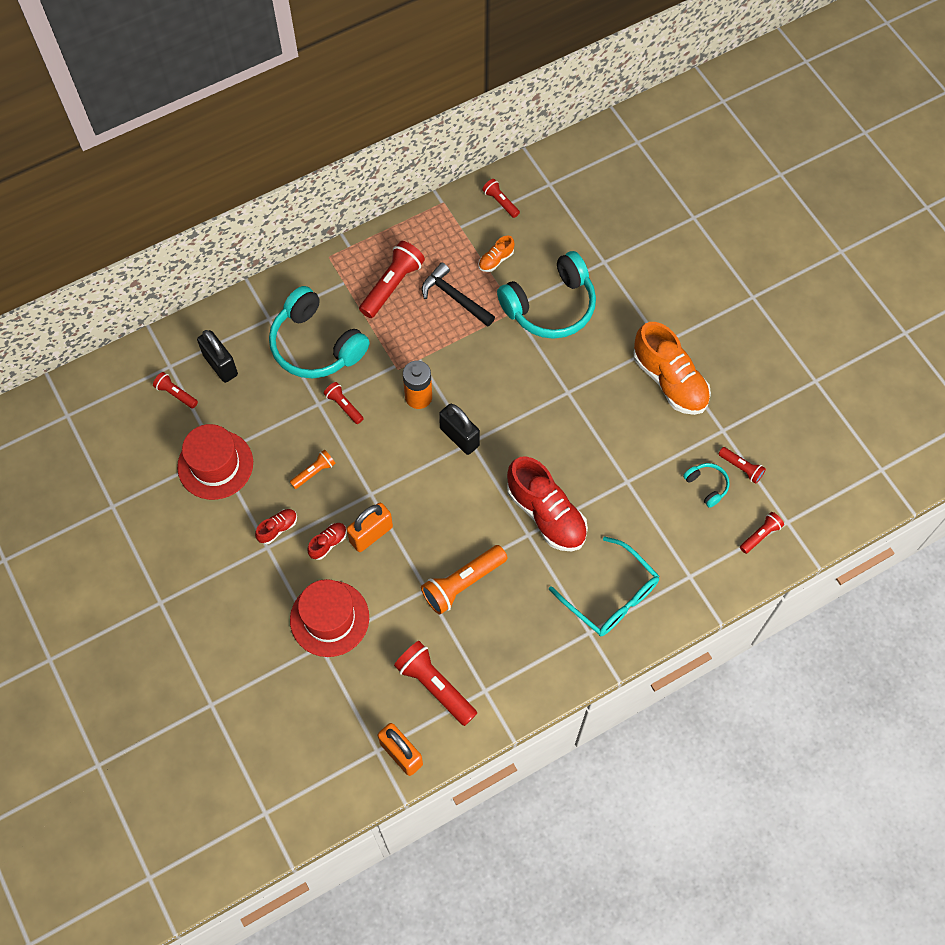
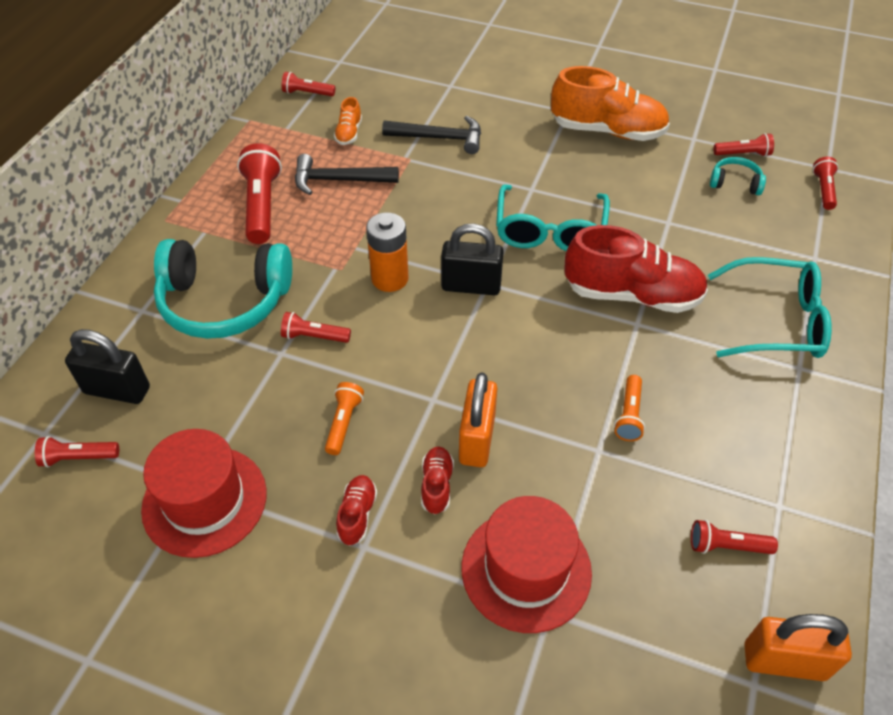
camera: 40 degrees left, 15 degrees down
(435, 686) = (727, 546): red flashlight -> red flashlight, size x0.55
(463, 583) = (629, 415): orange flashlight -> orange flashlight, size x0.55
(545, 433) = (550, 231): none -> turquoise glasses
(550, 306) = (439, 138): turquoise headphones -> black hammer

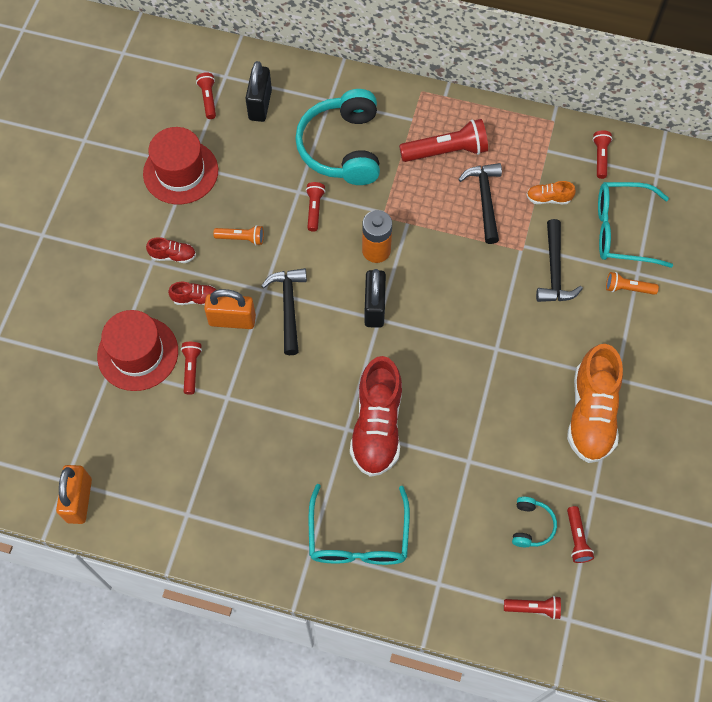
camera: 85 degrees right, 15 degrees up
(462, 373) = (288, 307): none -> black hammer
(550, 231) = (444, 364): turquoise glasses -> turquoise glasses (621, 230)
(629, 415) = (258, 419): orange flashlight -> orange flashlight (628, 288)
(727, 546) = (155, 475): red flashlight -> red flashlight (191, 369)

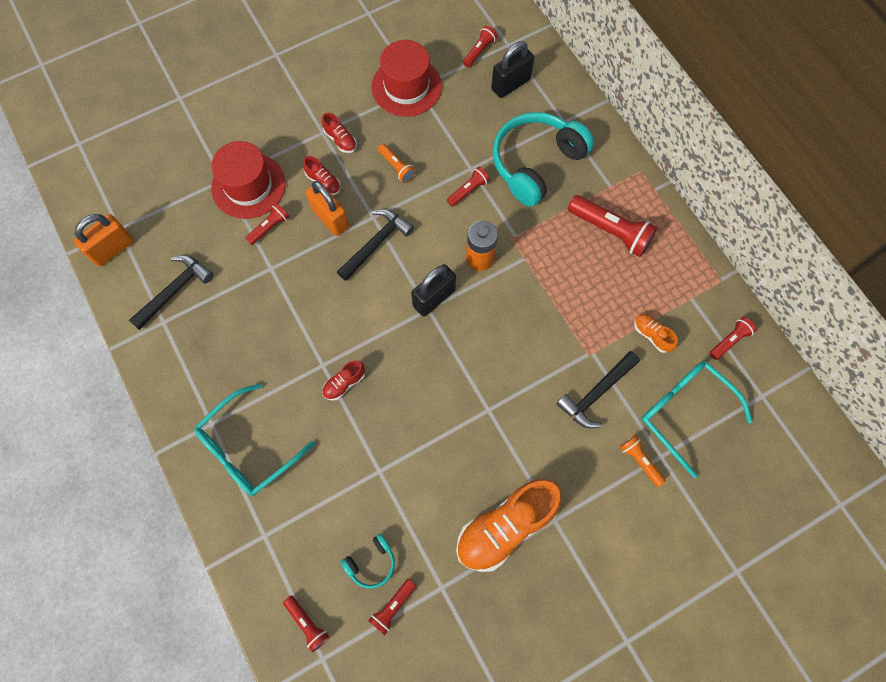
camera: 45 degrees right, 5 degrees up
(377, 426) = (344, 383): red shoe -> red shoe, size x0.45
(485, 200) = (600, 292): black hammer -> black hammer (175, 290)

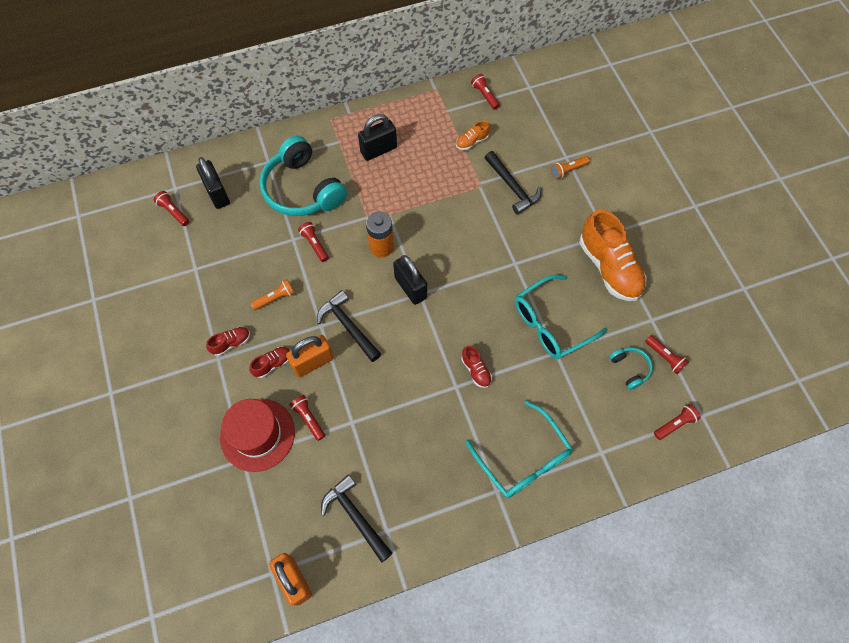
camera: 80 degrees left, 5 degrees down
(406, 86) = (191, 278): red hat -> none
(610, 231) = (378, 150): red flashlight -> black padlock
(684, 412) = (535, 135): turquoise glasses -> turquoise glasses (550, 324)

